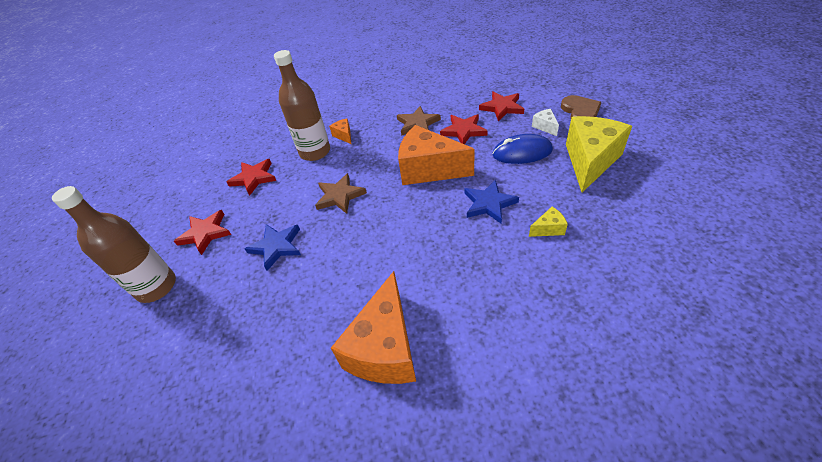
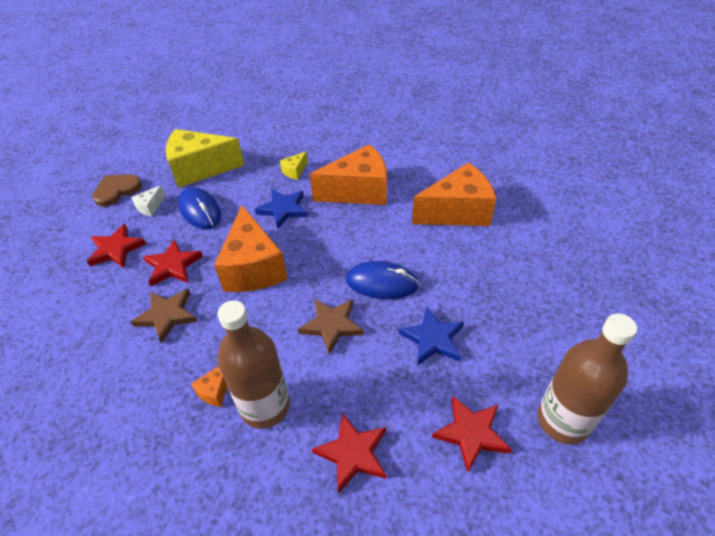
camera: 125 degrees left, 0 degrees up
(350, 239) = (381, 283): none -> blue mouse
(480, 271) = (358, 191): none -> orange cheese
(548, 229) = (295, 171): yellow cheese -> yellow cheese turned 90 degrees counterclockwise

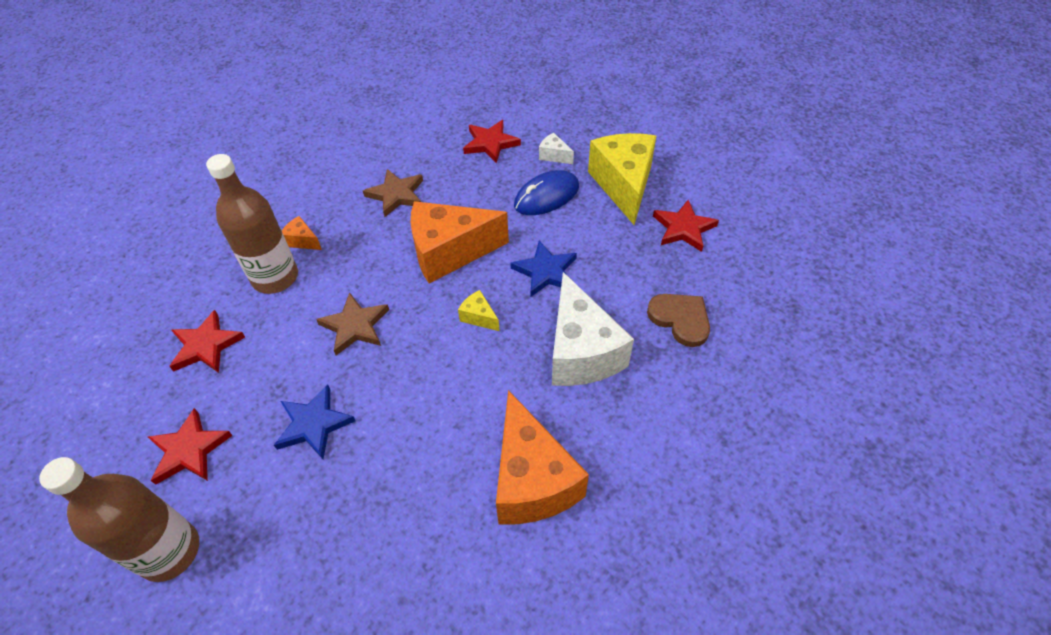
camera: 90 degrees right, 5 degrees up
(117, 191) = (582, 125): brown heart -> brown heart (680, 319)
(173, 265) = (462, 188): red star -> red star (683, 228)
(295, 171) = (623, 278): yellow cheese -> yellow cheese (479, 317)
(358, 191) = (581, 352): orange cheese -> white cheese
(381, 283) = (407, 375): blue mouse -> none

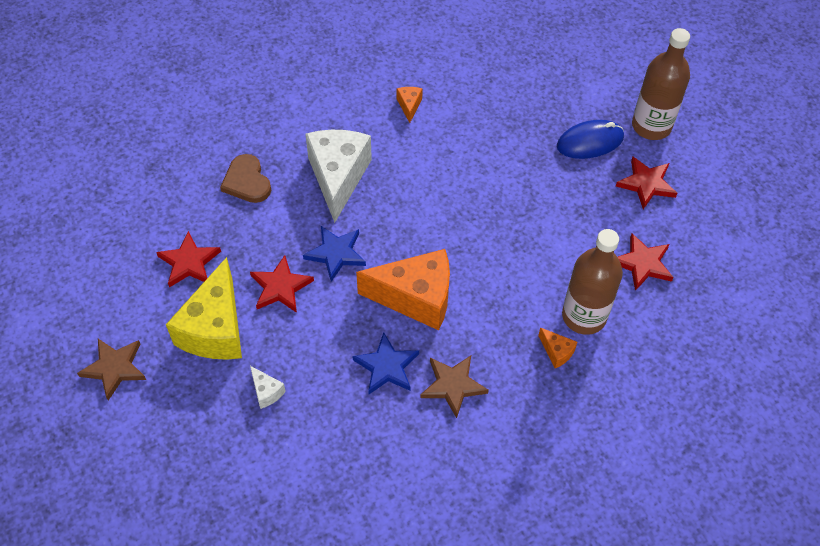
camera: 165 degrees left, 5 degrees up
(313, 424) = (554, 178): blue star -> blue star (387, 367)
(355, 326) = (514, 247): brown star -> brown star (114, 368)
(479, 317) = (408, 227): yellow cheese -> none
(490, 143) = (329, 433): red star -> red star (280, 287)
(532, 480) = (409, 106): orange cheese -> orange cheese, size x0.42
(546, 196) = (299, 337): blue mouse -> blue mouse (590, 142)

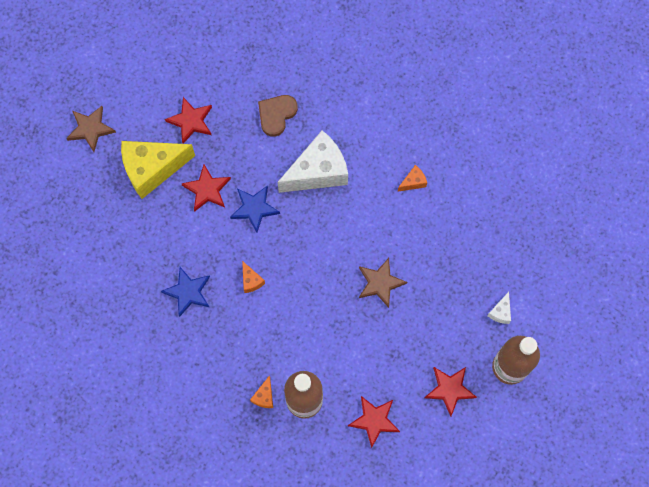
camera: 60 degrees right, 15 degrees up
(266, 392) = (127, 229): white cheese -> white cheese (500, 312)
(416, 298) = (251, 281): orange cheese -> orange cheese, size x0.42
(453, 386) = (198, 342): brown star -> brown star (380, 283)
(590, 142) = (463, 329): blue mouse -> none

